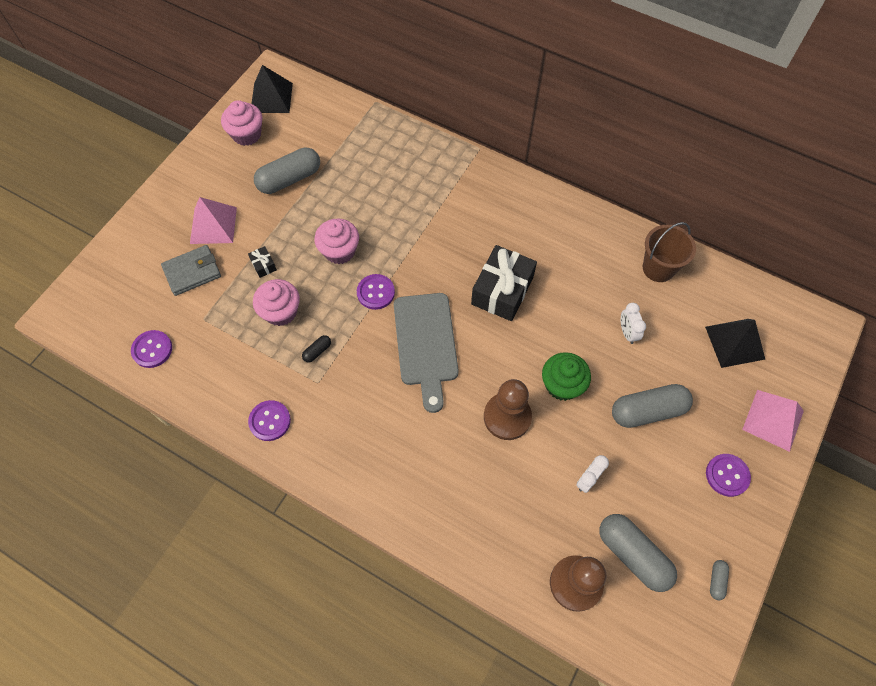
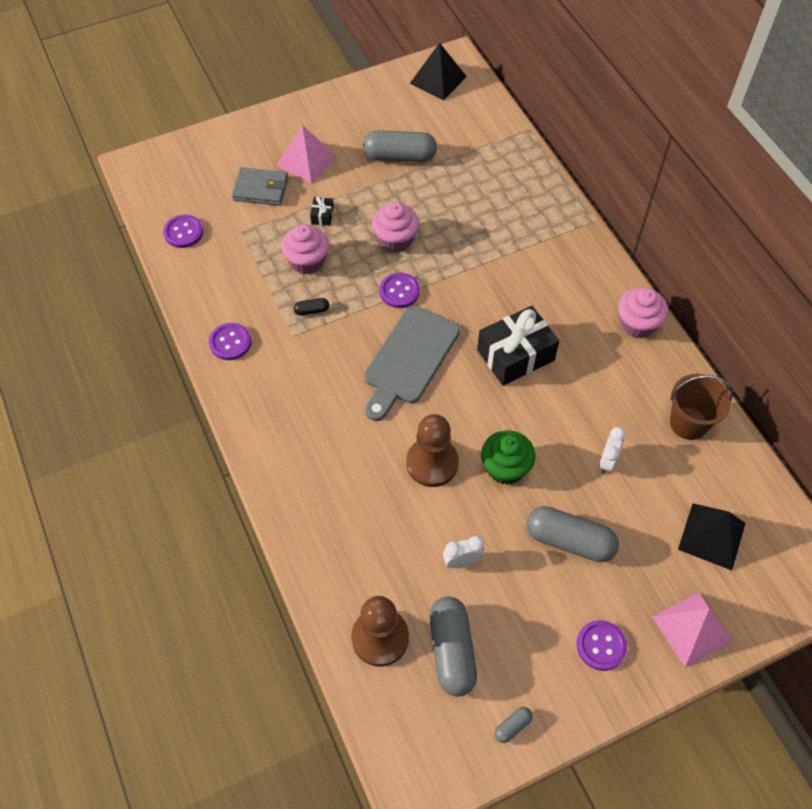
camera: 35 degrees right, 5 degrees down
(247, 134) = (392, 100): pink cupcake -> pink cupcake (637, 324)

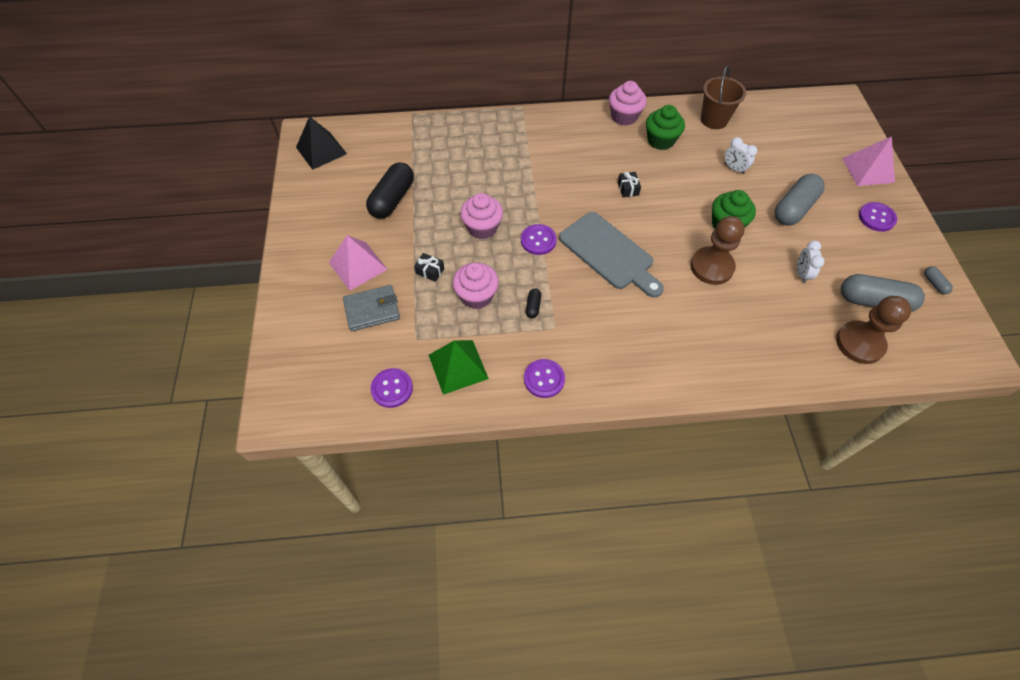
camera: 70 degrees left, 0 degrees up
(222, 272) = (458, 366): none -> green pyramid
(261, 189) = (372, 310): grey wallet -> grey wallet turned 45 degrees clockwise
(400, 156) = (392, 199): grey capsule -> black capsule
(515, 355) = (628, 188): black gift -> black gift, size x0.42
(615, 371) = (660, 140): none -> green cupcake
(711, 536) = (802, 138): black pyramid -> none

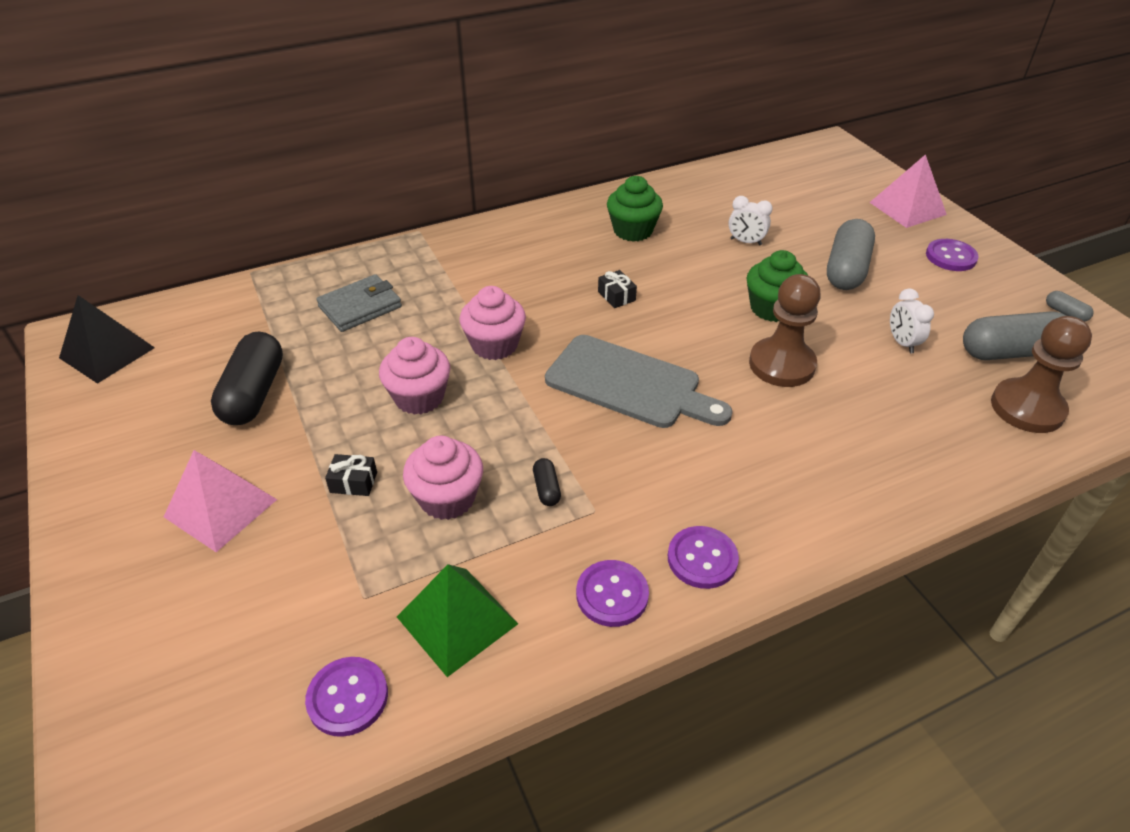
camera: 20 degrees left, 15 degrees down
(372, 310) = (268, 572): grey wallet -> grey wallet (360, 307)
(538, 240) = (515, 393): purple button -> purple button (702, 559)
(624, 117) = (570, 214): pink cupcake -> pink cupcake (494, 345)
(714, 120) = (690, 194): brown bucket -> none

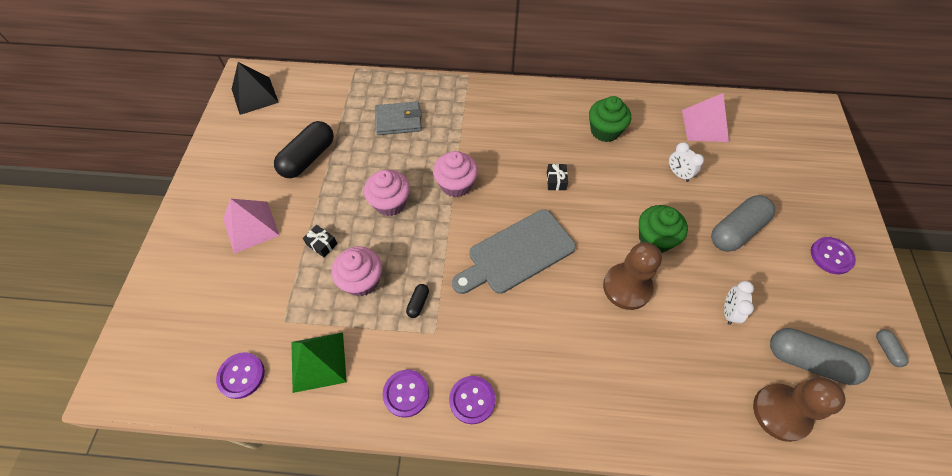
camera: 30 degrees right, 15 degrees up
(629, 384) = (517, 253): grey cutting board -> grey cutting board turned 90 degrees clockwise
(907, 208) = (832, 196): pink pyramid -> pink pyramid (704, 125)

